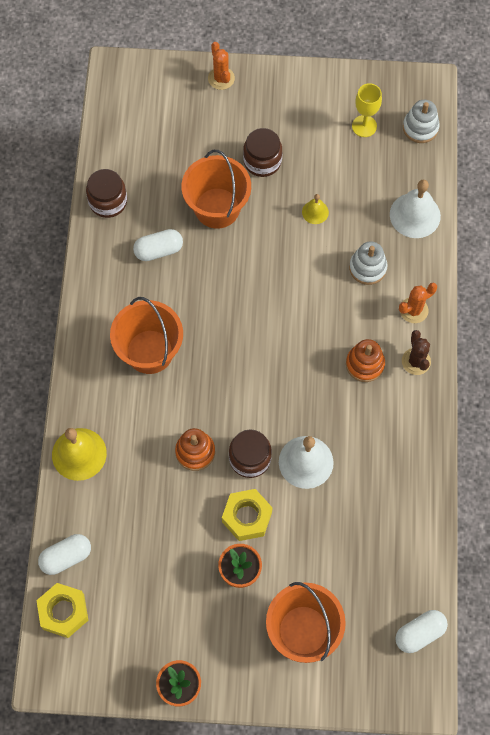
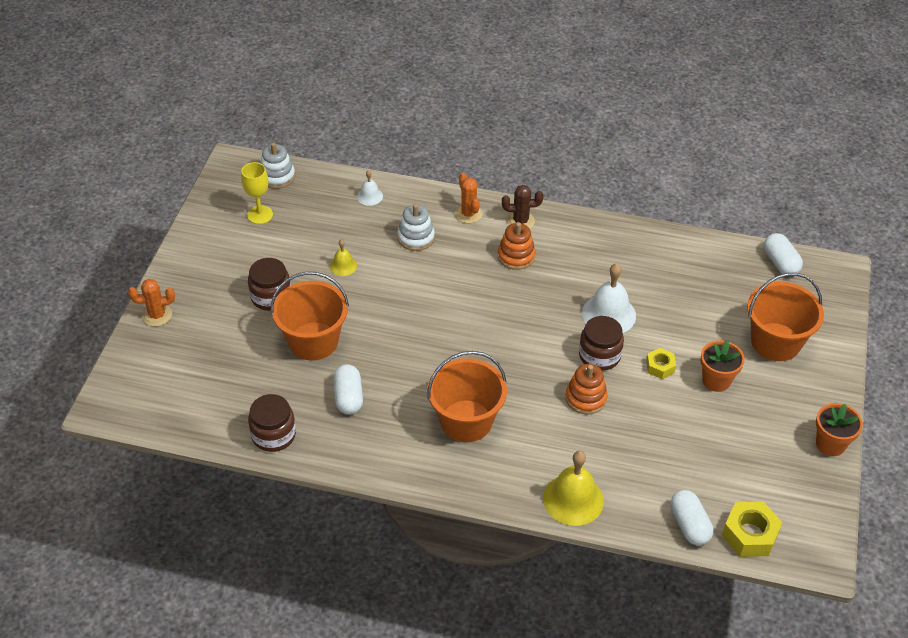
camera: 80 degrees left, 20 degrees down
(247, 517) = (660, 367): yellow nut -> yellow nut, size x0.60
(415, 215) = (370, 196): white bell -> white bell, size x0.52

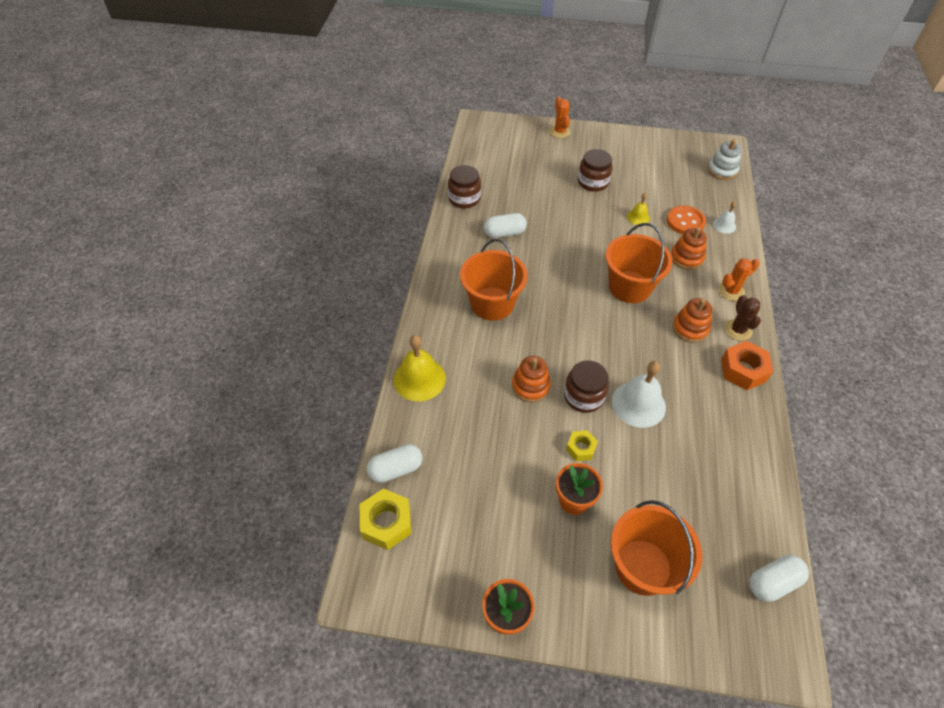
camera: 85 degrees right, 5 degrees up
(260, 215) = (675, 166): yellow goblet -> none
(313, 341) = (555, 209): orange bucket -> orange bucket (629, 287)
(358, 226) = (685, 222): none -> orange button
(416, 238) = (686, 258): white stacking toy -> orange stacking toy
(570, 229) = (743, 370): none -> orange nut

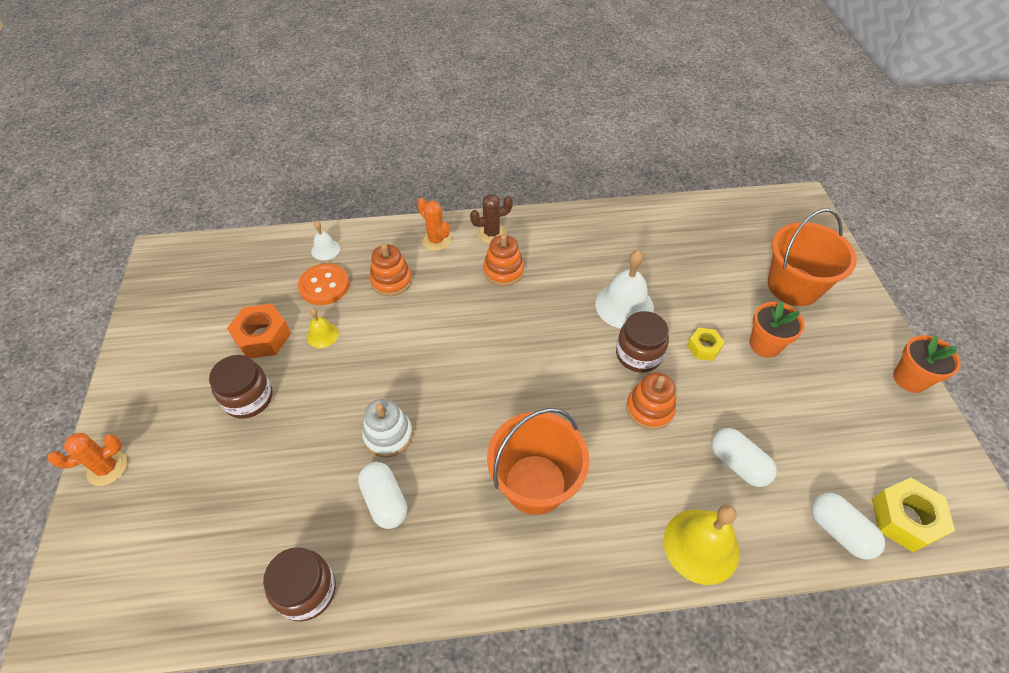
camera: 105 degrees left, 0 degrees up
(629, 287) = (456, 330): orange bucket -> none
(722, 170) = (216, 255): white stacking toy -> white stacking toy (388, 435)
(743, 370) = (544, 228): orange nut -> orange nut (263, 337)
(772, 582) = (750, 208): white capsule -> white capsule (738, 464)

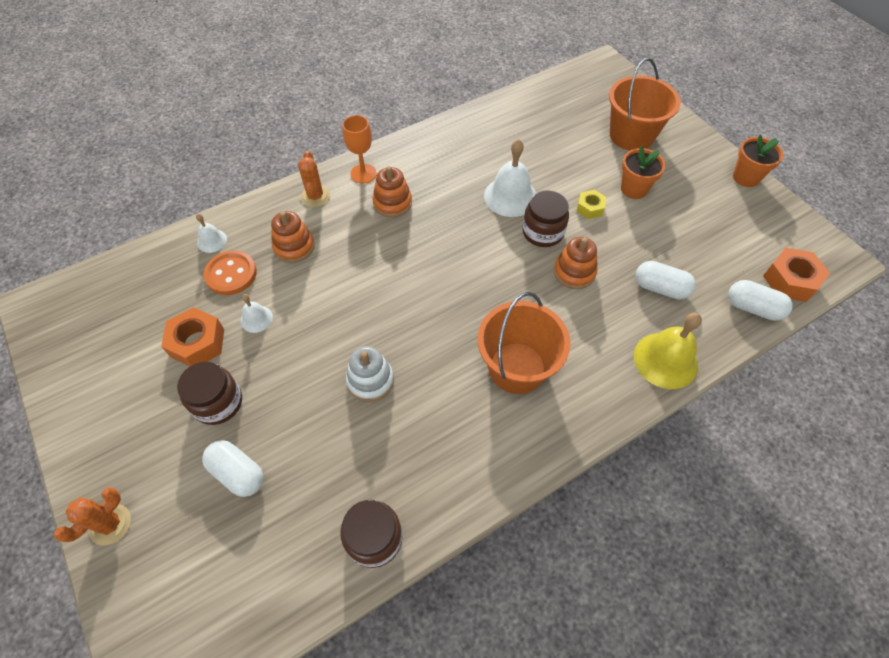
camera: 25 degrees left, 5 degrees up
(322, 335) = (256, 319): yellow bell -> white bell
(385, 501) = (399, 435): white capsule -> white capsule (238, 473)
(436, 240) = (315, 196): orange cactus -> orange cactus turned 60 degrees clockwise
(491, 233) = (363, 173): brown cactus -> orange goblet
(905, 519) = (790, 280): yellow nut -> orange nut

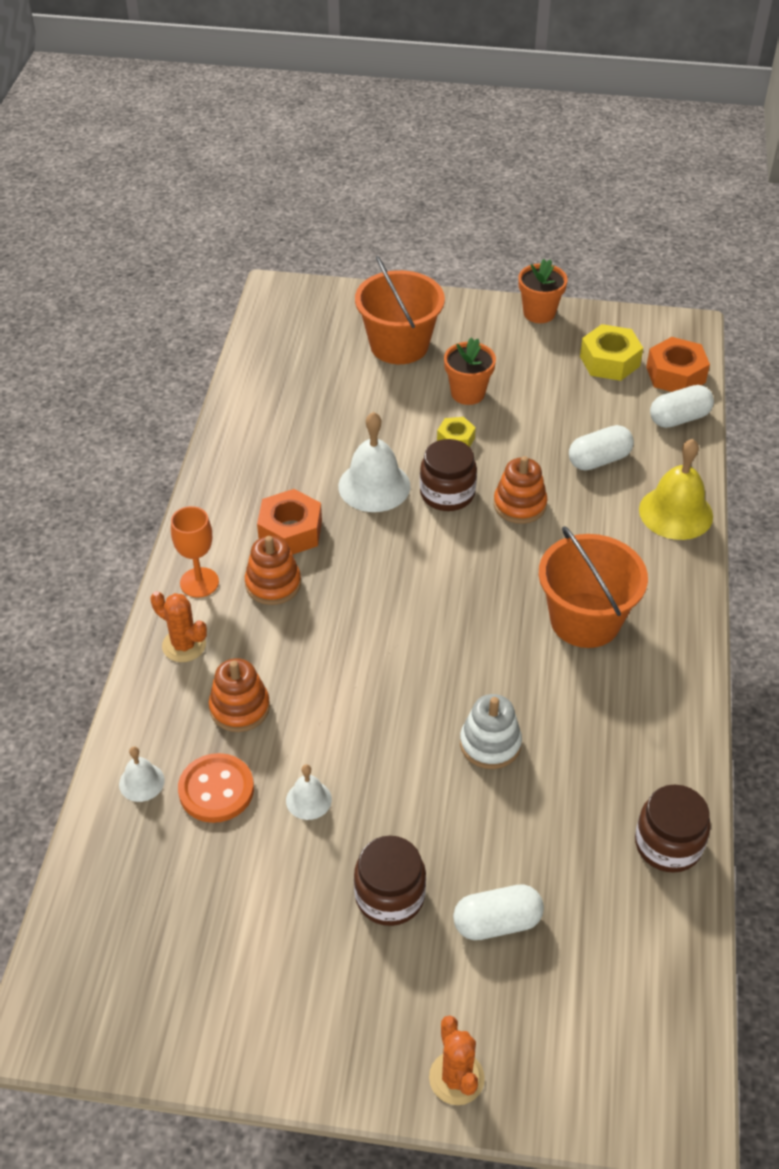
camera: 50 degrees left, 10 degrees down
(197, 343) = (286, 874): orange nut -> orange nut (290, 531)
(753, 238) = (609, 361): none -> yellow nut

